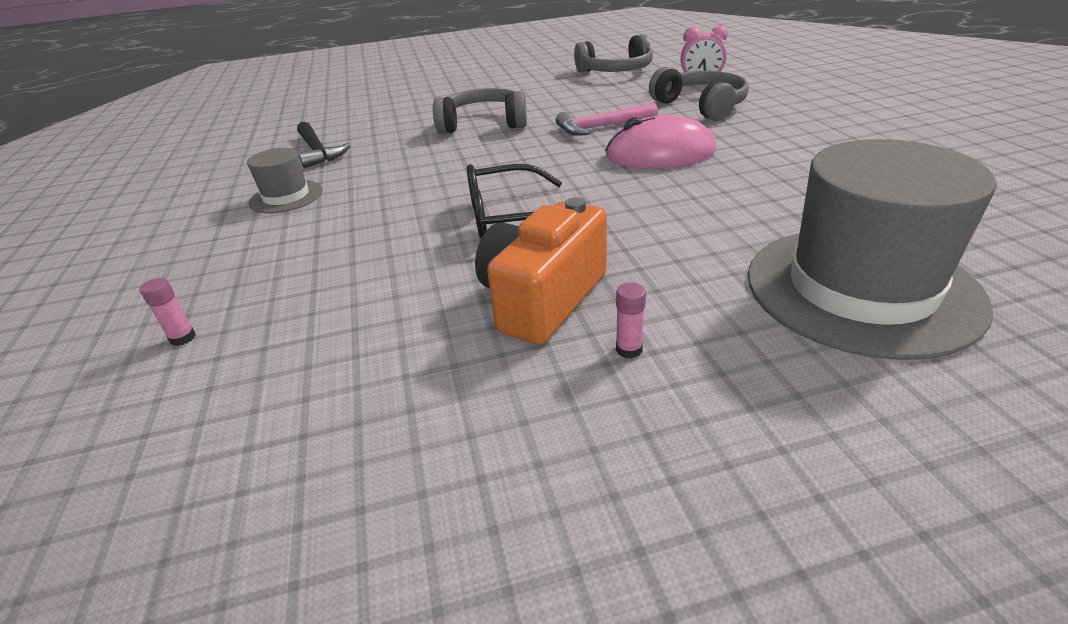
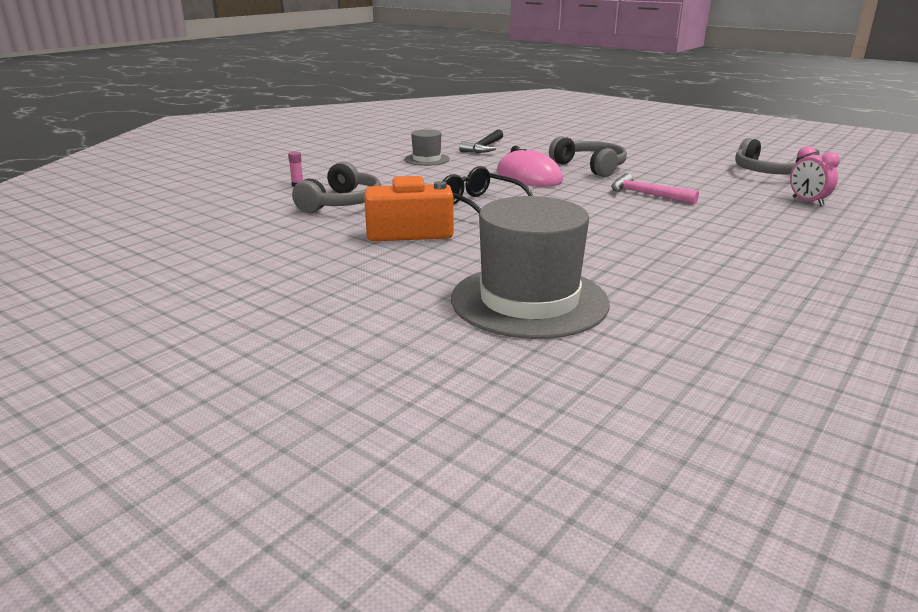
camera: 50 degrees right, 10 degrees down
(629, 349) = (390, 259): pink glue stick -> none
(660, 154) = (633, 218): pink mouse -> pink mouse (528, 176)
(701, 106) = (750, 212): grey headphones -> grey headphones (341, 203)

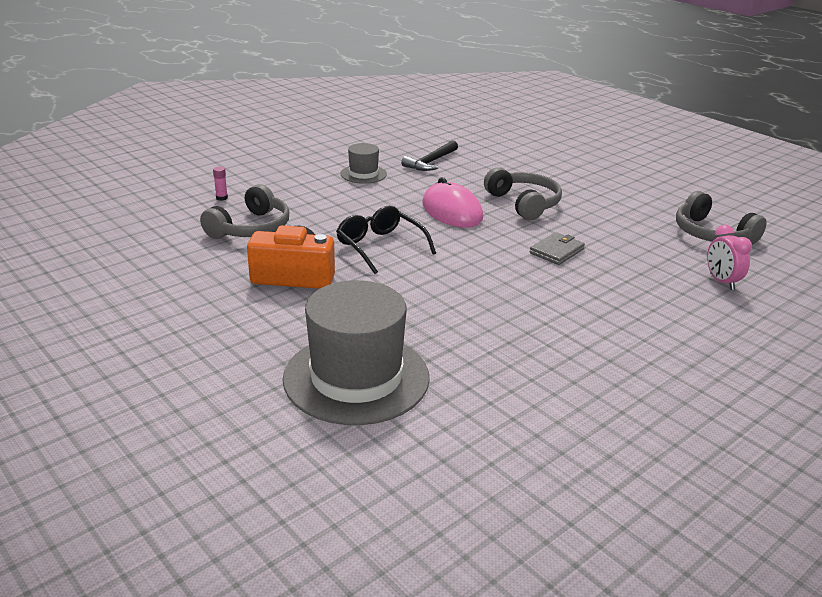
camera: 10 degrees right, 5 degrees up
(646, 194) = (556, 251): pink hammer -> grey wallet

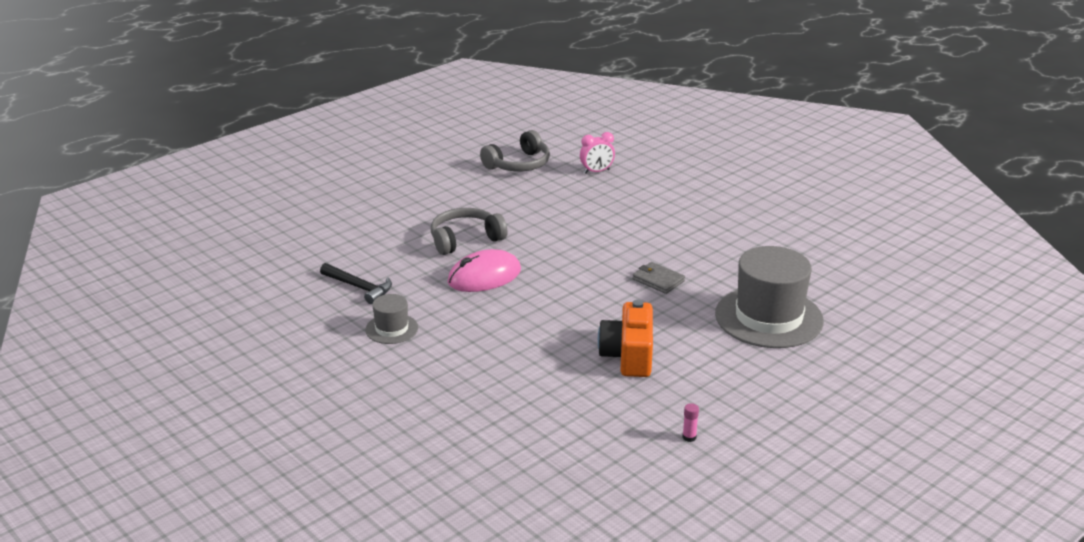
camera: 90 degrees left, 0 degrees up
(221, 198) = (460, 420): pink glue stick -> pink glue stick (689, 437)
(250, 228) = (535, 391): grey headphones -> none
(380, 246) = (564, 313): black glasses -> none
(556, 251) = (559, 230): grey wallet -> grey wallet (658, 280)

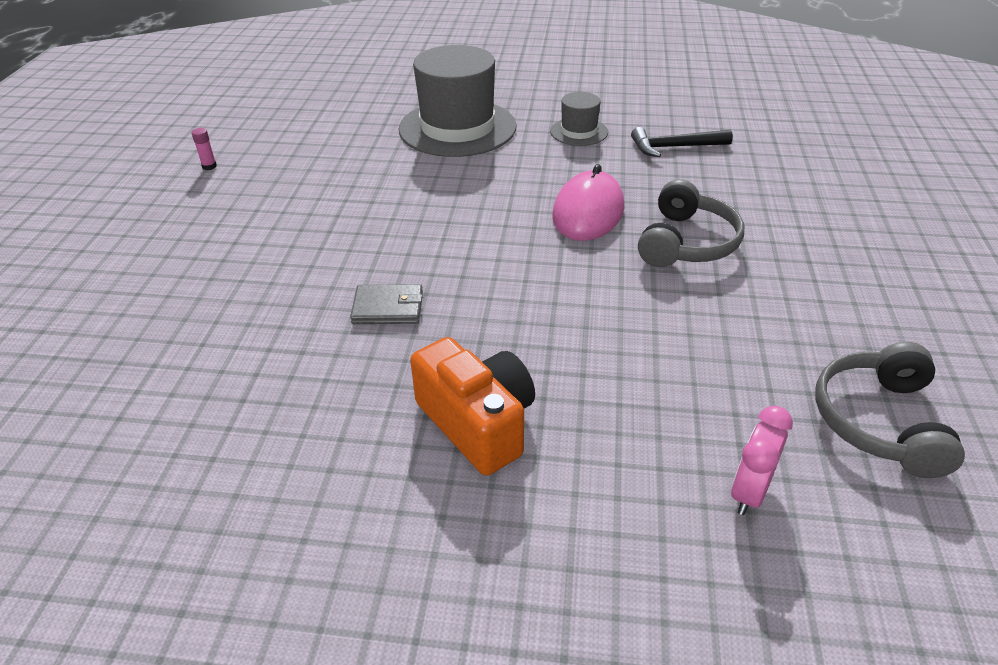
camera: 140 degrees right, 10 degrees up
(628, 356) = (331, 204): orange camera -> orange camera (477, 423)
(769, 317) = (193, 325): grey hat -> grey hat (457, 128)

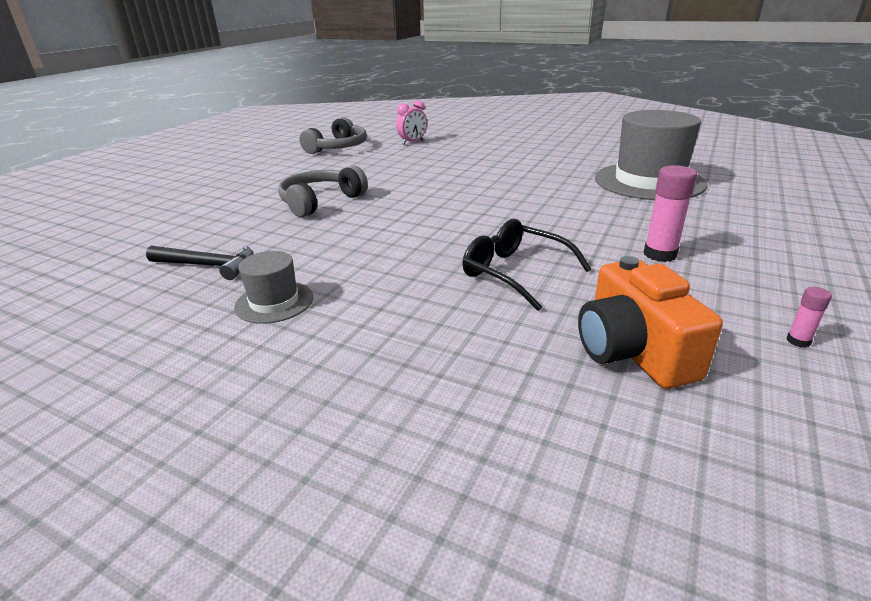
camera: 160 degrees left, 10 degrees down
(272, 227) = (660, 254): none -> pink glue stick
(388, 308) = (549, 197): grey wallet -> none
(408, 184) = (515, 272): none -> black glasses
(457, 128) = (420, 339): grey hat -> grey hat (649, 181)
(477, 423) = (510, 161): orange camera -> orange camera (633, 351)
(588, 212) = (364, 227): pink mouse -> none

